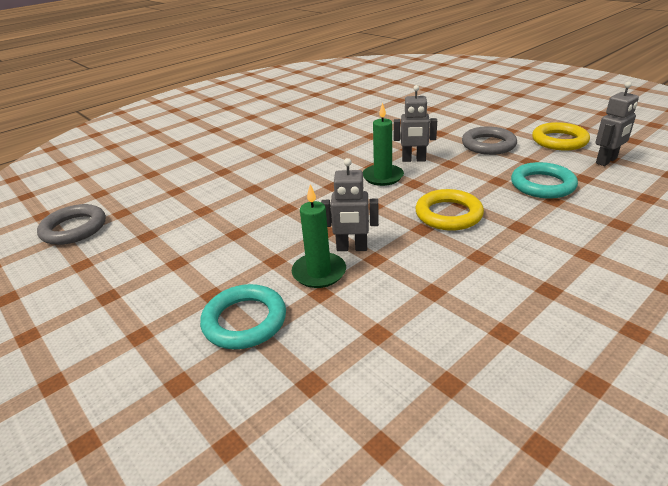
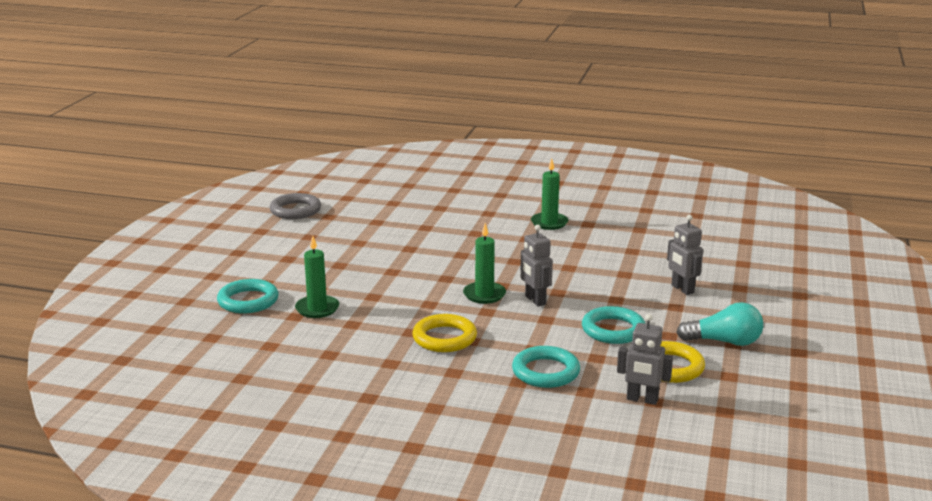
camera: 55 degrees right, 10 degrees down
(290, 125) = (549, 223): none -> green candle
(352, 248) = (357, 312): grey robot -> grey robot (682, 289)
(488, 145) = (613, 330): grey ring -> turquoise ring
(531, 117) = (724, 342): none -> turquoise light bulb

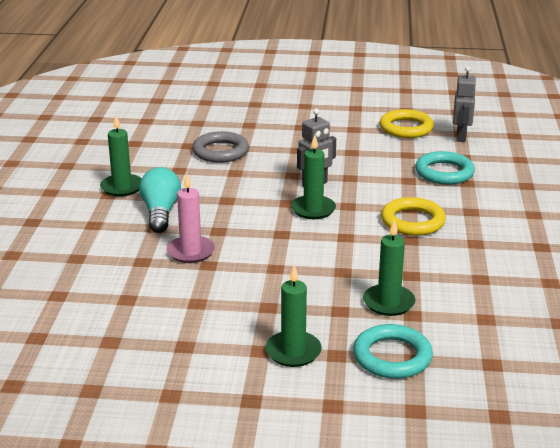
camera: 100 degrees left, 5 degrees up
(278, 268) = (293, 351): none -> green candle
(295, 210) = (89, 376): grey ring -> grey ring (220, 151)
(431, 243) = (191, 252): none -> pink candle
(613, 330) = (356, 149): turquoise ring -> none
(682, 289) = (266, 124): grey robot -> none
(724, 342) = (354, 110): turquoise light bulb -> turquoise light bulb (160, 212)

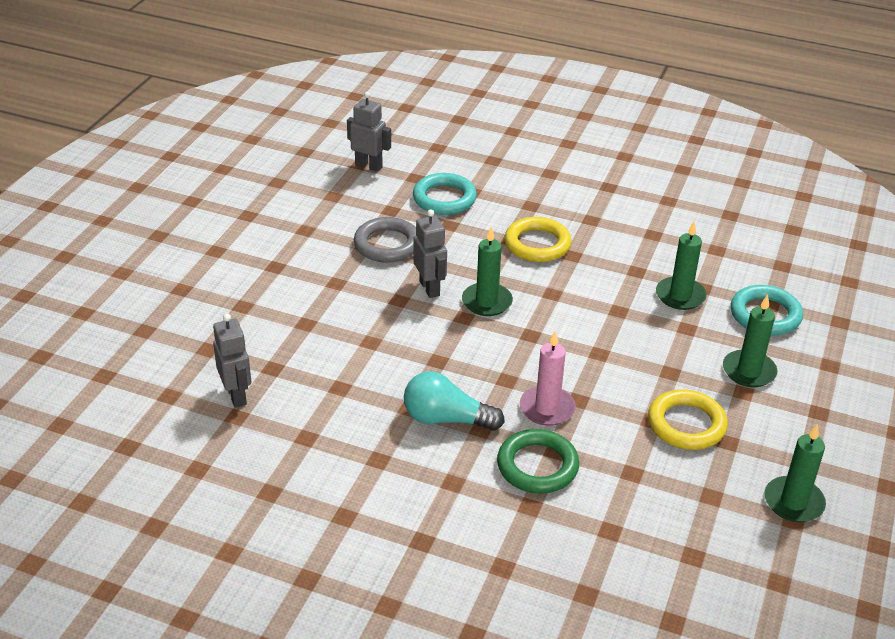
camera: 75 degrees left, 10 degrees up
(121, 255) = (537, 466): none -> green ring
(122, 187) = (364, 444): green candle -> green candle (793, 502)
(154, 139) = (237, 395): none -> grey robot
(220, 151) = (307, 343): grey ring -> grey ring (387, 244)
(406, 128) = (326, 194): yellow ring -> yellow ring (686, 424)

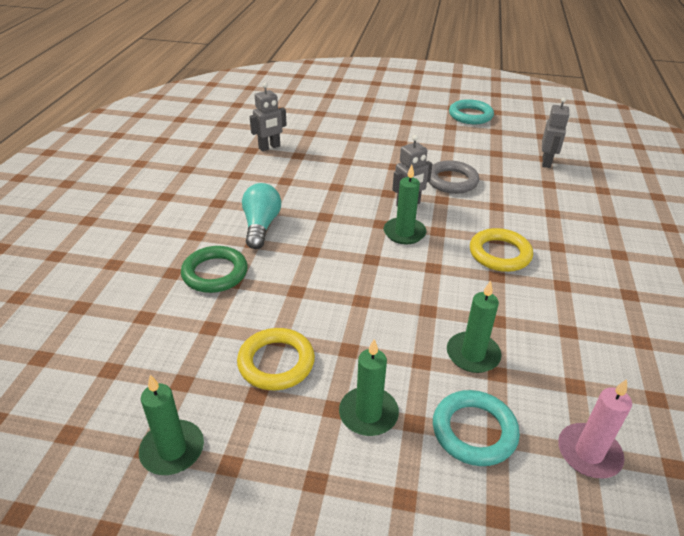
camera: 80 degrees right, 0 degrees up
(444, 198) = (531, 200): turquoise ring -> turquoise ring (470, 115)
(547, 408) = (282, 274): pink candle -> pink candle (589, 453)

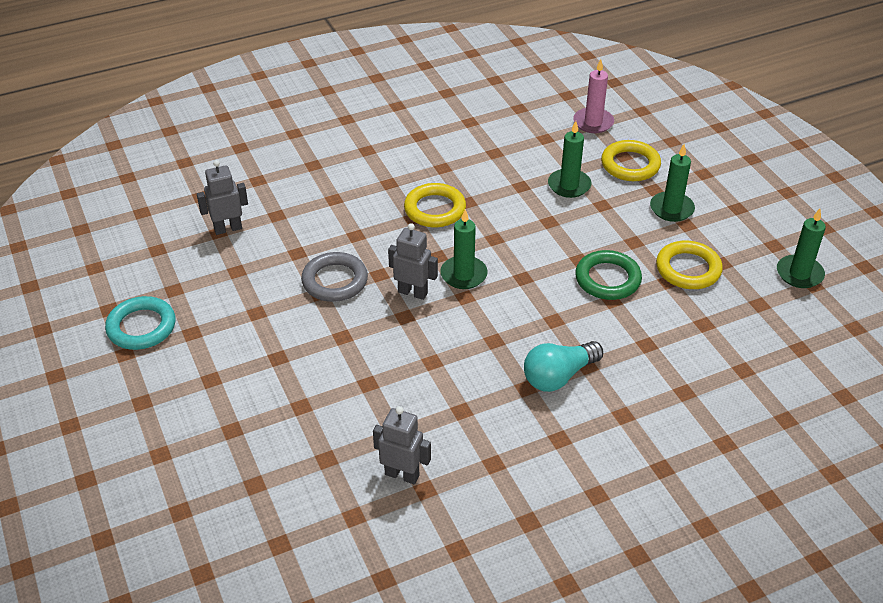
camera: 125 degrees left, 5 degrees up
(215, 273) = (652, 363): green ring -> green ring (607, 279)
(474, 431) = (630, 165): turquoise ring -> yellow ring

